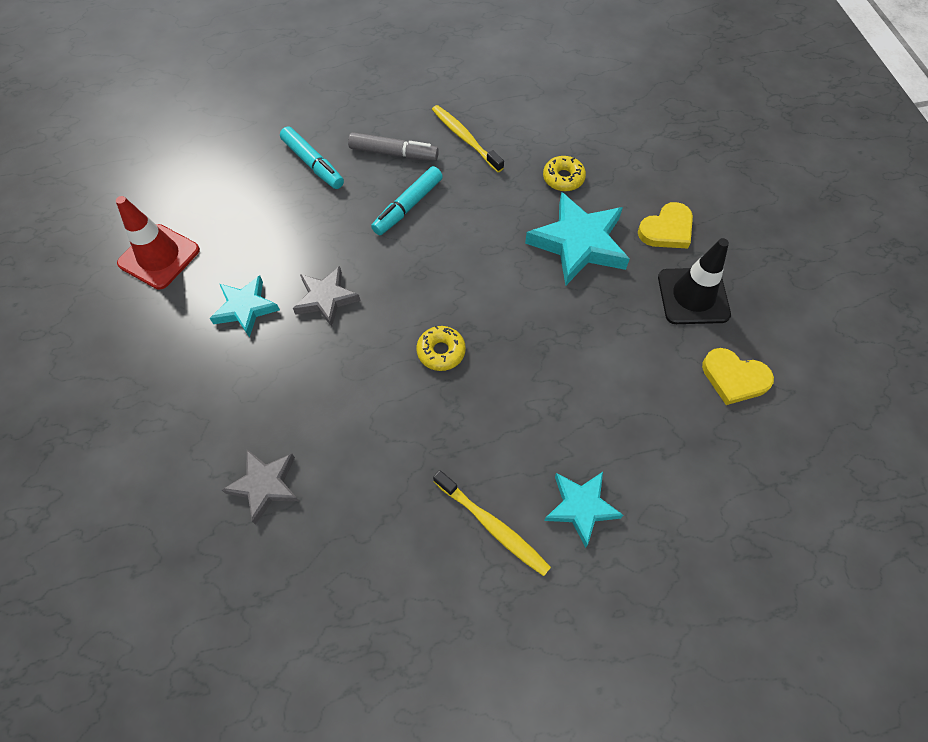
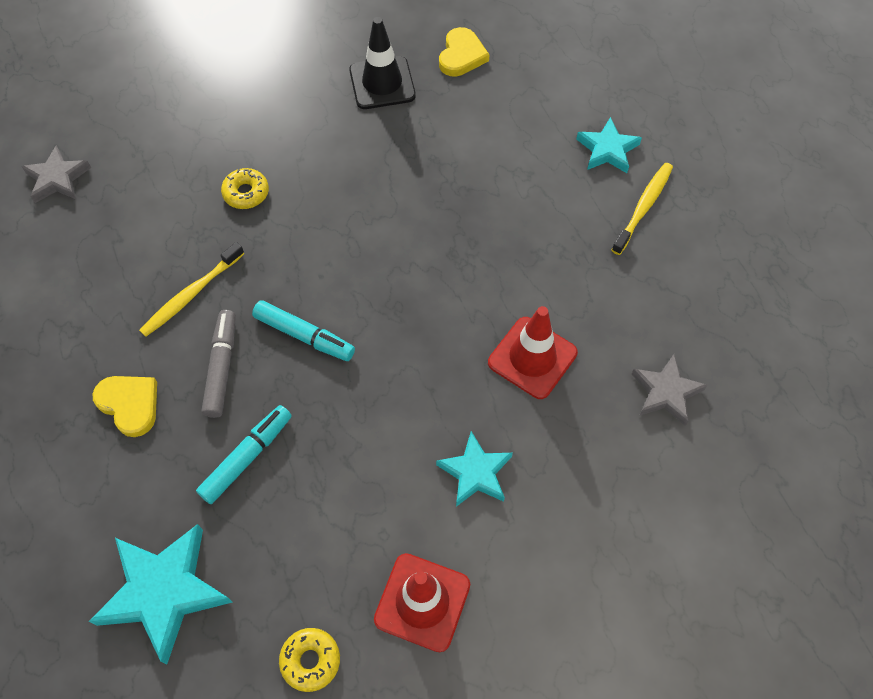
camera: 100 degrees left, 0 degrees up
(326, 299) = (446, 391): grey star -> grey star (58, 179)
(338, 373) = (532, 358): none -> red traffic cone
(441, 352) = (486, 272): yellow donut -> yellow donut (310, 660)
(578, 243) = (334, 172): turquoise star -> turquoise star (164, 592)
(667, 229) = (306, 104): yellow heart -> yellow heart (130, 404)

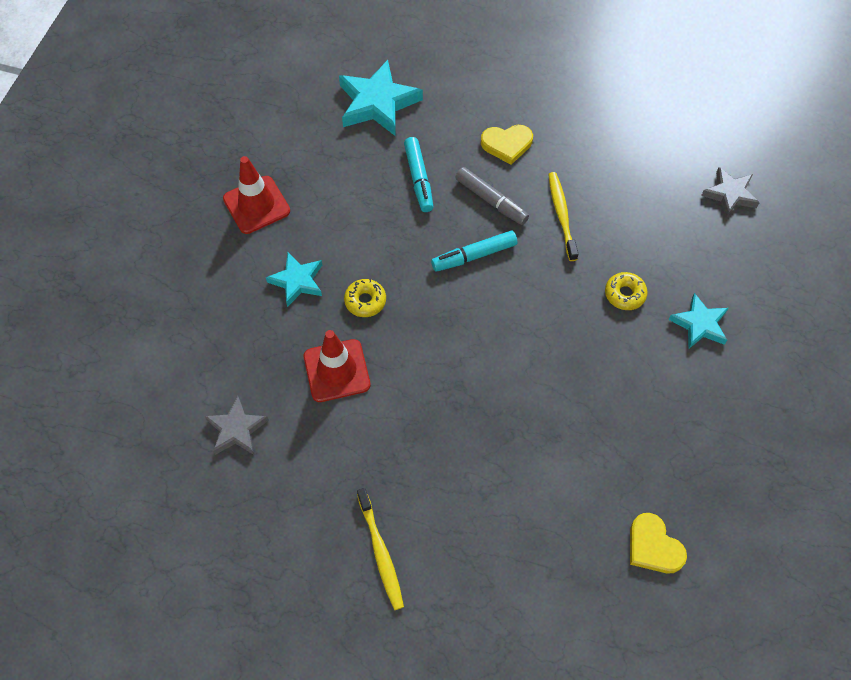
camera: 130 degrees right, 0 degrees up
(310, 660) = (280, 140): yellow donut -> yellow donut (365, 301)
(382, 83) = (668, 458): black traffic cone -> none
(607, 150) = (456, 577): turquoise star -> turquoise star (699, 324)

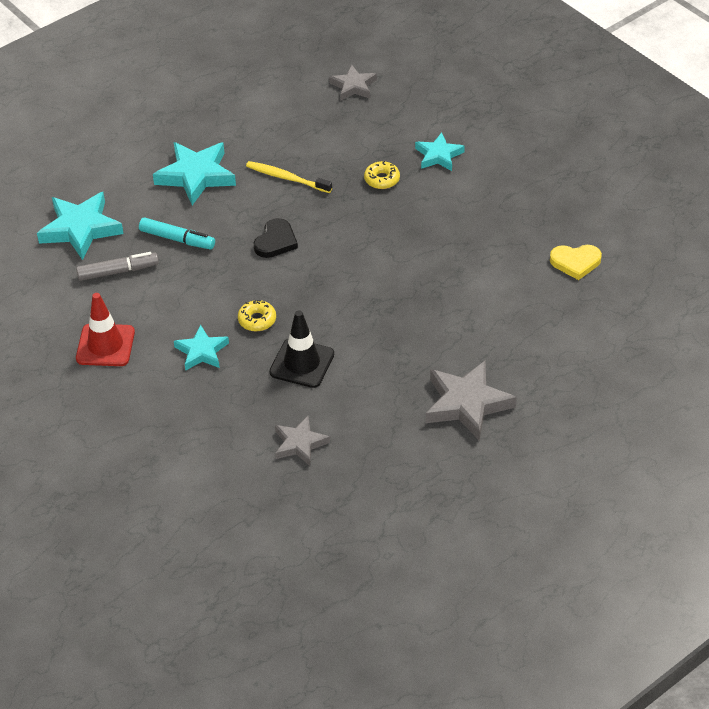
camera: 55 degrees left, 15 degrees down
(337, 370) = (302, 363): red traffic cone -> black traffic cone
(380, 552) = (467, 404): yellow toothbrush -> grey star
(474, 256) = (275, 241): turquoise marker -> black heart
(491, 200) = (237, 209): grey marker -> grey marker (118, 271)
(507, 144) = (196, 176): yellow heart -> turquoise star

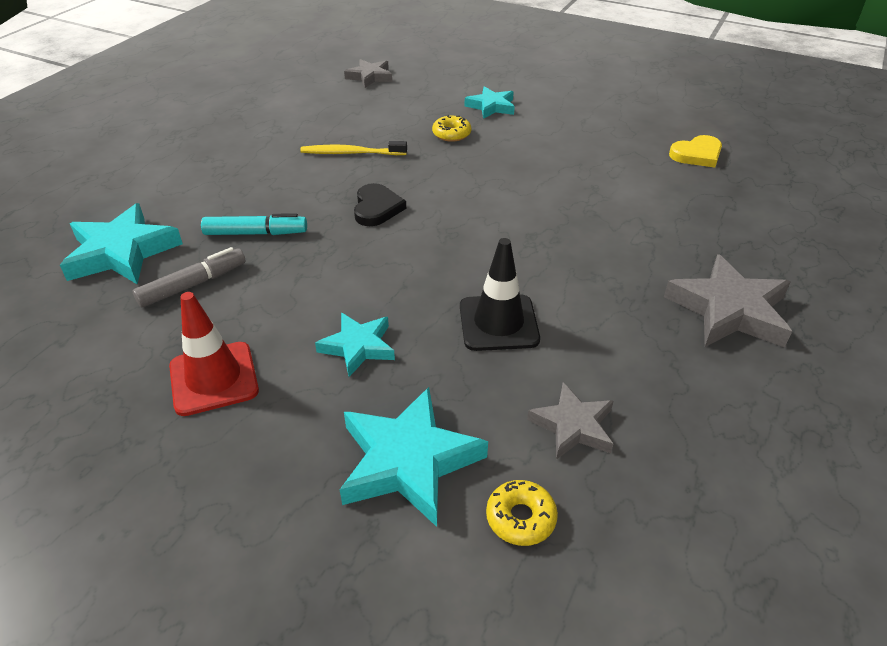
camera: 25 degrees left, 5 degrees down
(196, 176) = (247, 172): turquoise star -> turquoise star (408, 461)
(257, 320) = (408, 290): yellow donut -> yellow donut (520, 518)

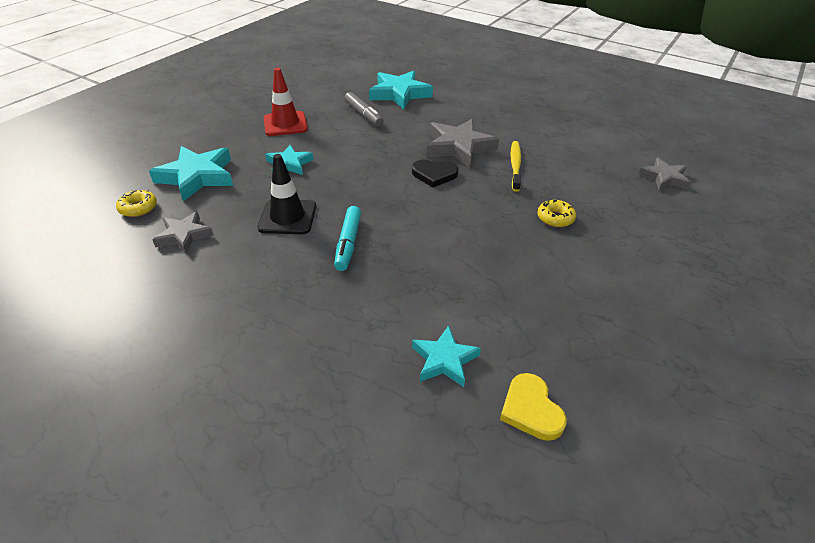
camera: 95 degrees right, 0 degrees up
(256, 233) = (410, 130): turquoise marker -> turquoise marker (348, 243)
(491, 106) = (621, 249): turquoise star -> turquoise star (444, 360)
(729, 310) = (249, 346): grey star -> grey star (458, 147)

